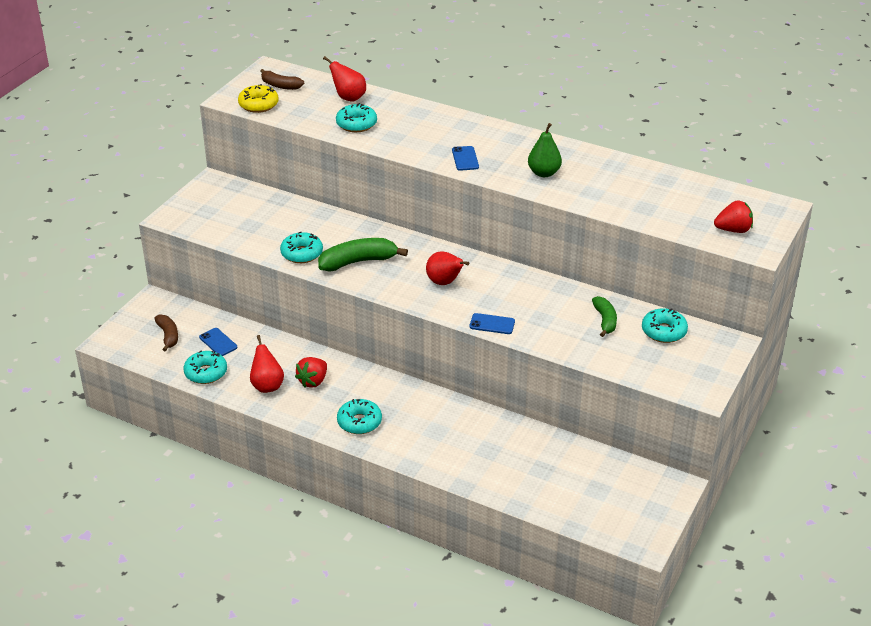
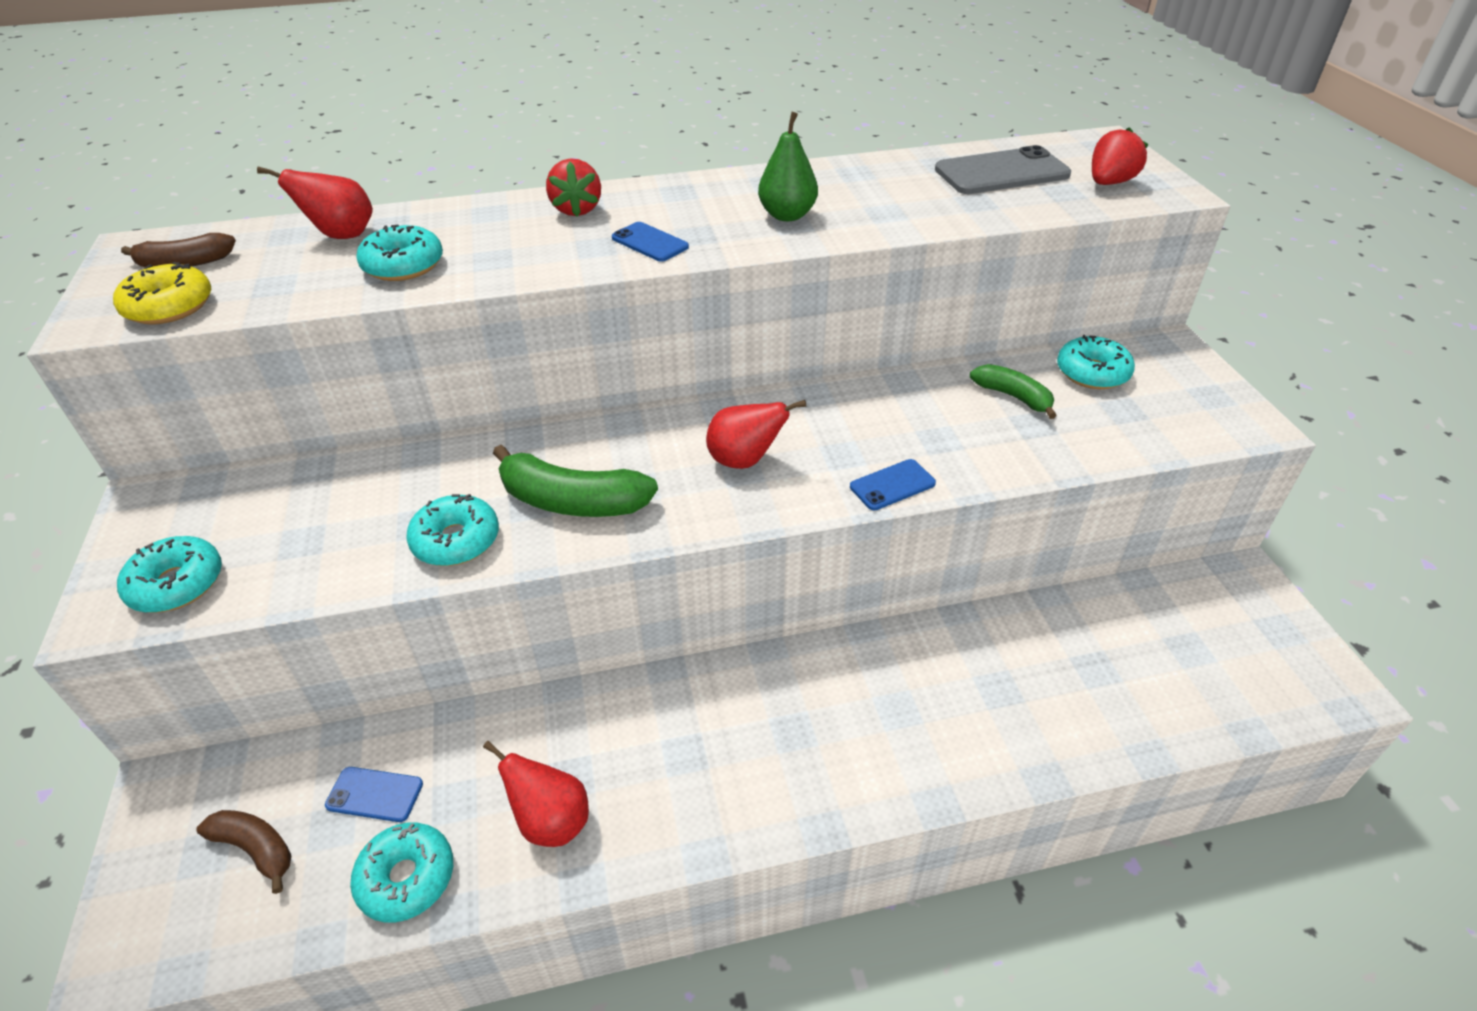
camera: 40 degrees left, 5 degrees up
(313, 381) = (622, 755): red strawberry -> red strawberry (577, 209)
(358, 262) = (572, 501): green banana -> green banana turned 105 degrees counterclockwise
(359, 422) = (776, 779): turquoise donut -> turquoise donut (177, 584)
(687, 199) = (1001, 172): none -> grey phone

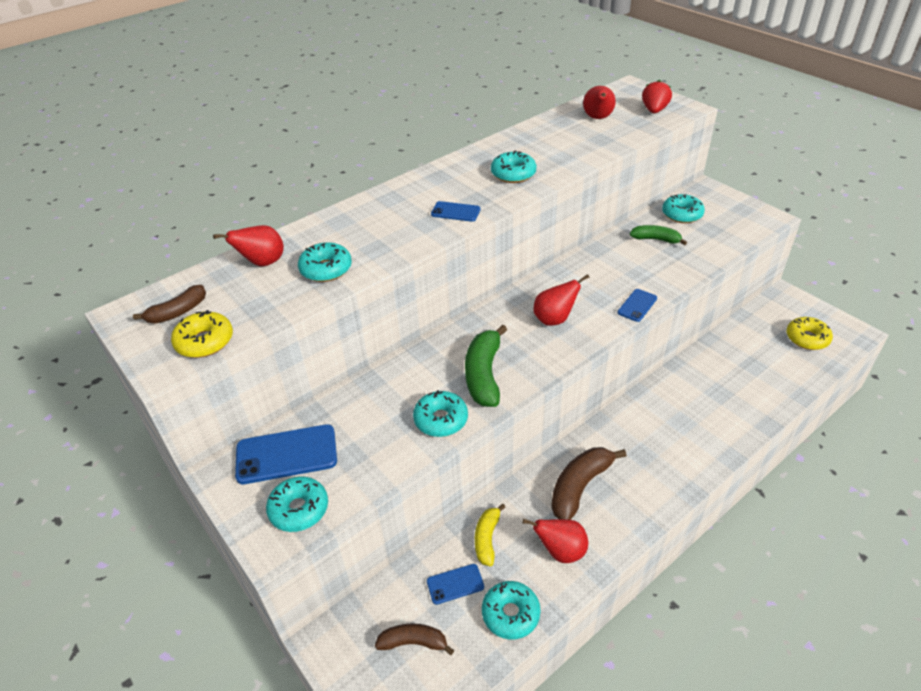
camera: 25 degrees left, 0 degrees up
(234, 507) = (286, 454): none -> blue phone
(469, 751) = (487, 538): none -> yellow banana
(572, 501) = (484, 374): green banana -> green banana turned 105 degrees clockwise
(577, 209) = (391, 204): red strawberry -> none
(658, 737) = (580, 487): none -> brown banana
(787, 215) = (513, 174): green pear -> turquoise donut
(1001, 172) = (598, 118): grey phone -> red pear
(1234, 663) = (807, 338): none -> yellow donut

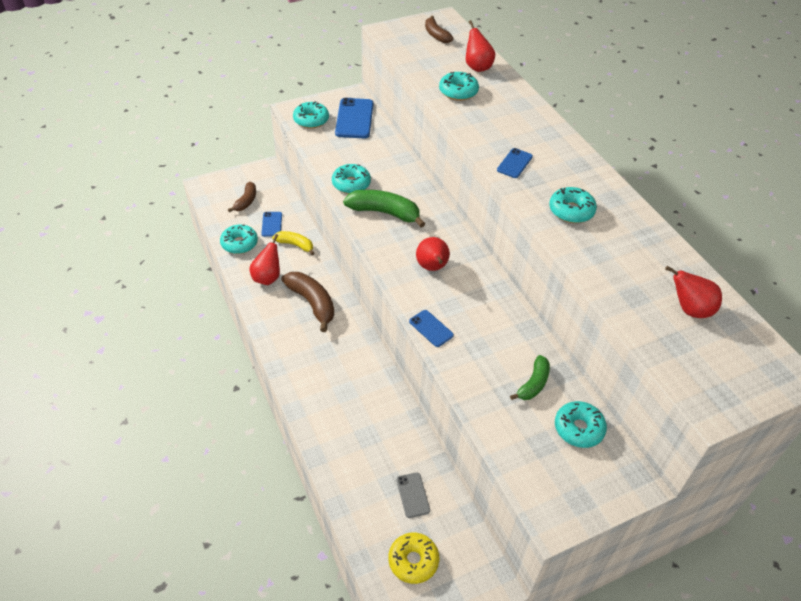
camera: 100 degrees right, 5 degrees up
(205, 342) = (402, 43): yellow donut -> none
(654, 110) = (706, 371): red strawberry -> none
(752, 350) = (413, 495): none -> grey phone

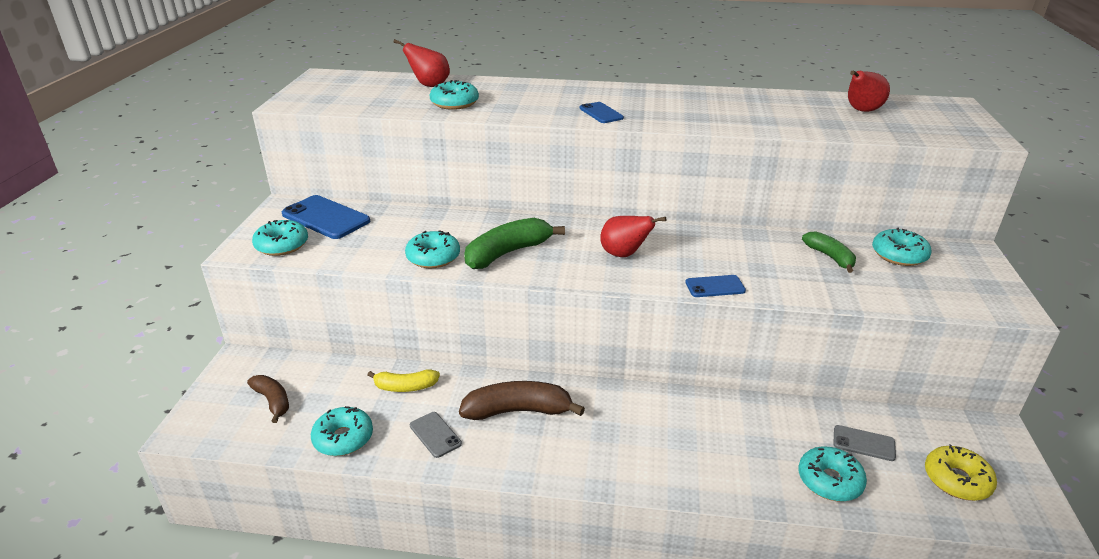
camera: 55 degrees left, 15 degrees down
(267, 278) = (435, 434): red pear -> grey phone
(272, 224) = (344, 393): blue phone -> none
(295, 245) = (405, 387): yellow banana -> yellow banana turned 150 degrees counterclockwise
(436, 35) = (344, 86): brown banana -> none
(571, 211) = (696, 112): turquoise donut -> turquoise donut (829, 481)

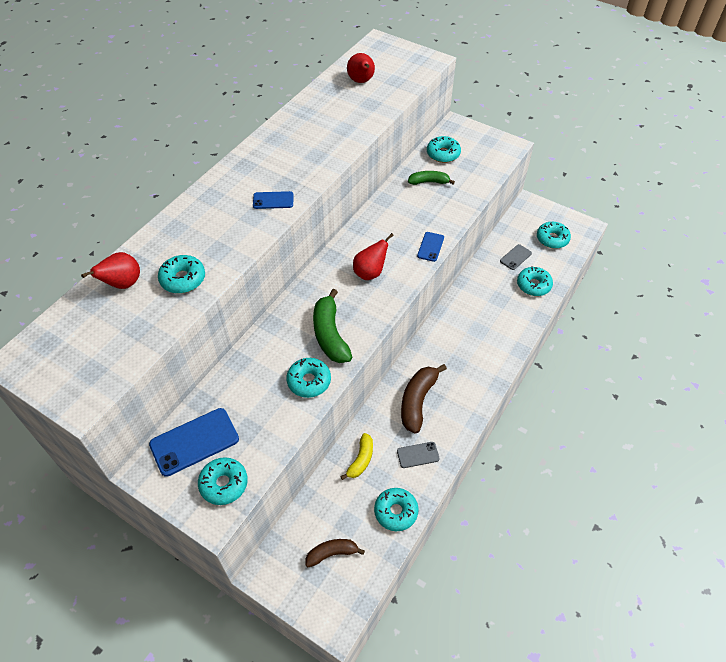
camera: 65 degrees left, 20 degrees up
(956, 480) = (552, 239): yellow donut -> turquoise donut

